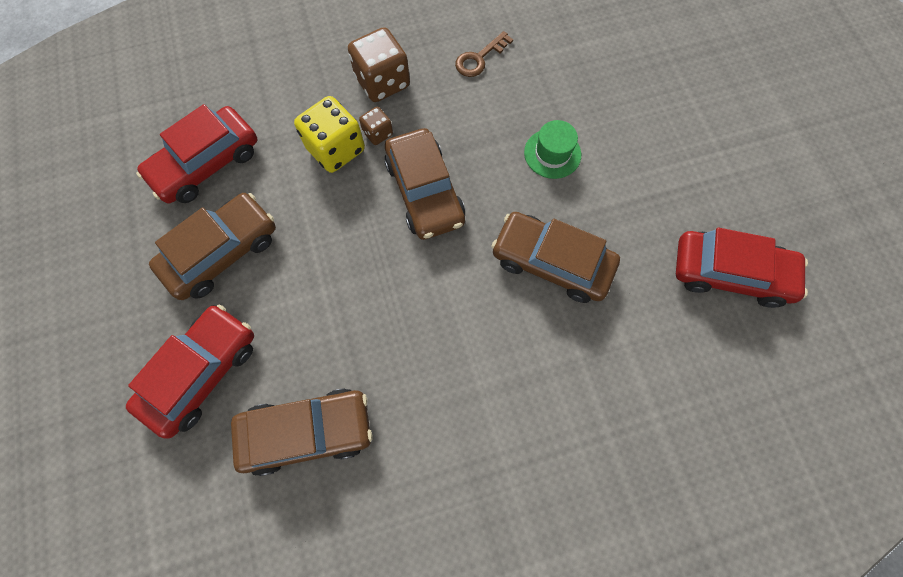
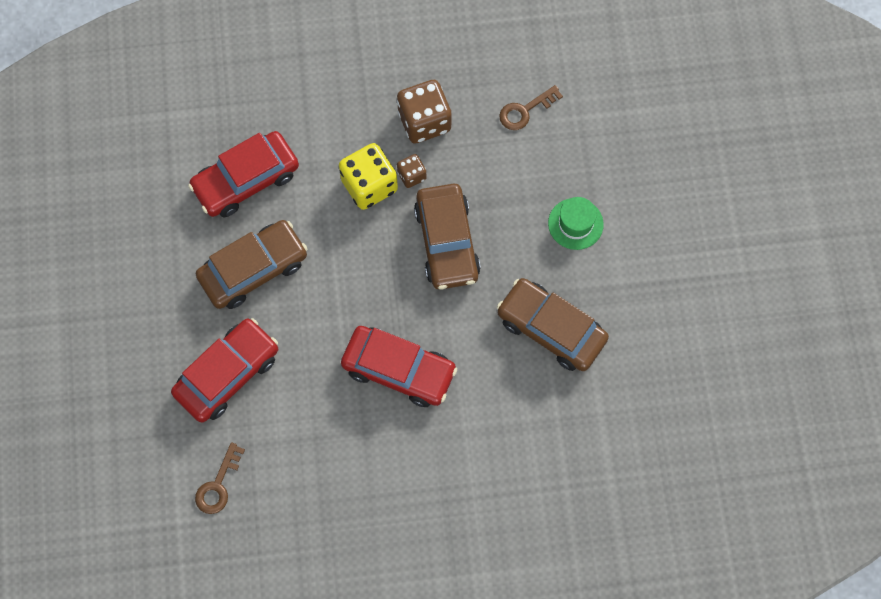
camera: 10 degrees right, 0 degrees up
(200, 510) = (218, 485): none -> brown key
(307, 431) = (312, 438): brown car -> none
(729, 273) = (712, 366): red car -> red car (399, 370)

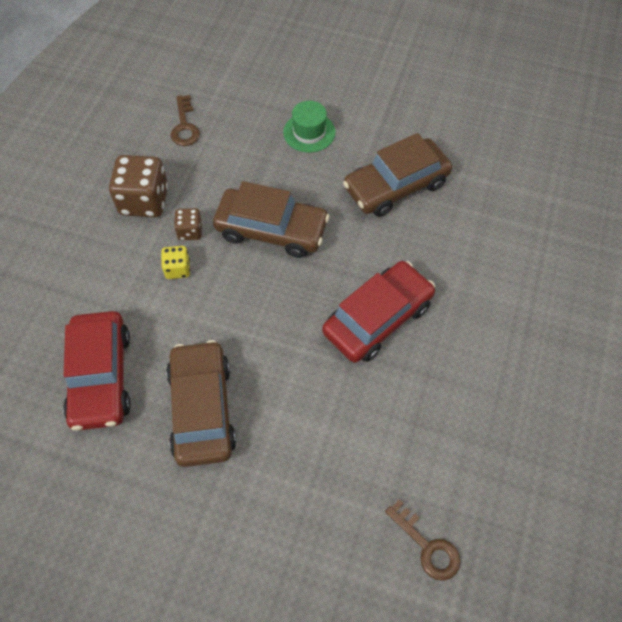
camera: 65 degrees left, 10 degrees down
(227, 374) = (304, 483): red car -> none
(369, 185) = (177, 269): yellow dice -> yellow dice, size x0.52

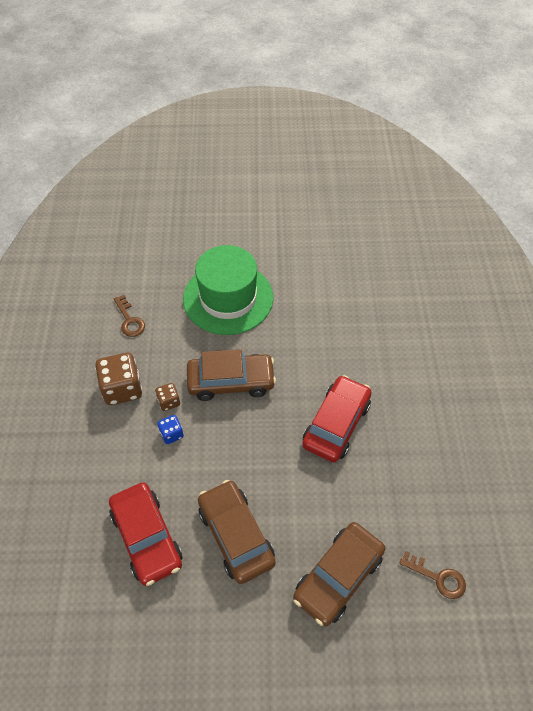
camera: 20 degrees left, 5 degrees down
(177, 269) = (171, 434): yellow dice -> blue dice
(309, 132) = (228, 298): green hat -> green hat, size x2.19
(396, 186) = (309, 321): brown car -> brown car (338, 577)

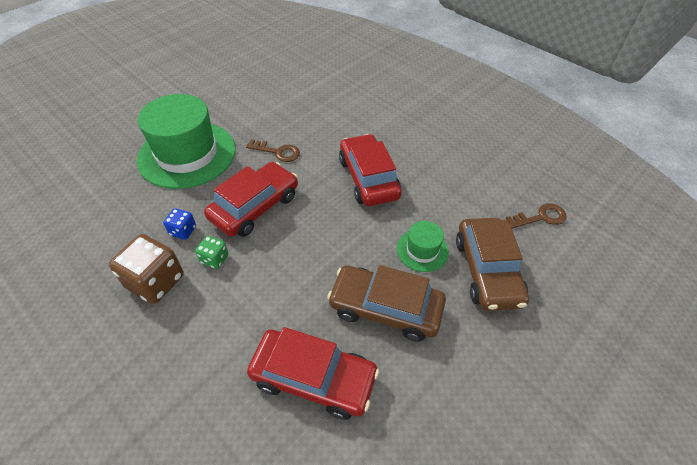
camera: 45 degrees left, 5 degrees down
(129, 320) = (105, 225): brown key -> brown key (278, 152)
(169, 402) = (214, 259): brown dice -> green dice
(171, 434) = (245, 280): blue dice -> blue dice (183, 231)
(231, 381) = (255, 207): brown car -> red car
(309, 517) = (422, 250): none -> green hat

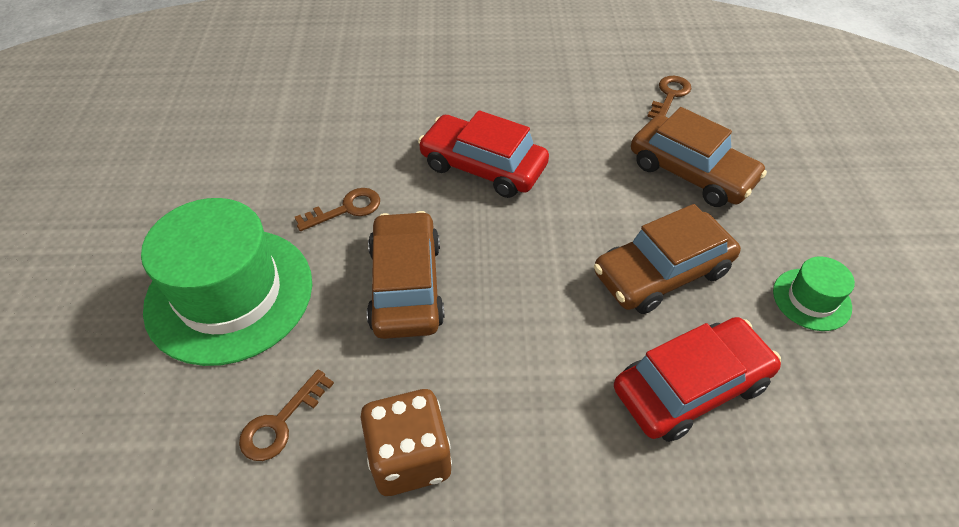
camera: 45 degrees left, 0 degrees up
(135, 222) = (280, 423): none -> brown key
(183, 231) = (359, 379): blue dice -> none
(214, 259) = (441, 374): green dice -> none
(255, 207) = (406, 285): red car -> brown car
(422, 250) = (621, 196): green hat -> green hat (811, 299)

